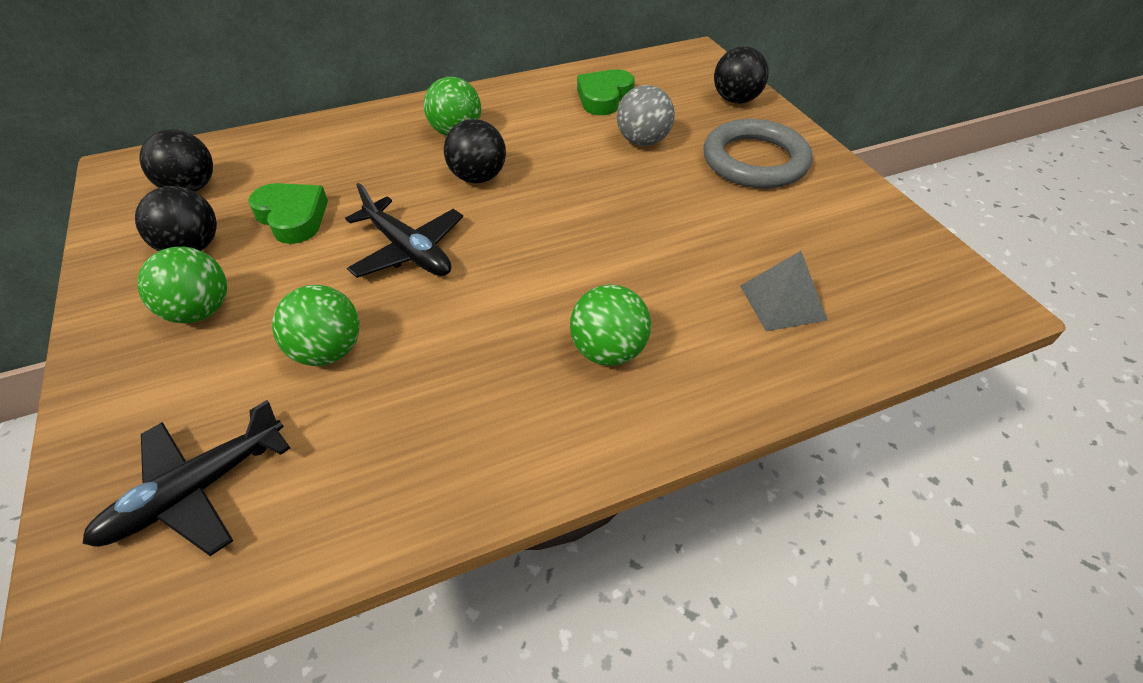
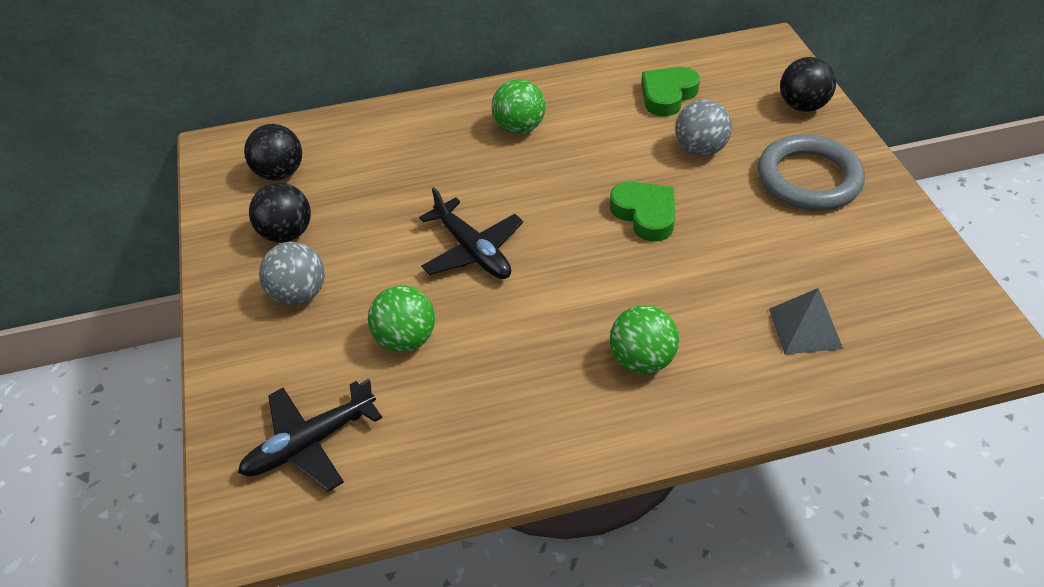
camera: 10 degrees right, 0 degrees up
(200, 311) = (298, 294): green ball -> grey ball
(292, 217) = (370, 209): green heart -> green heart (645, 214)
(478, 177) = (538, 179): black ball -> none

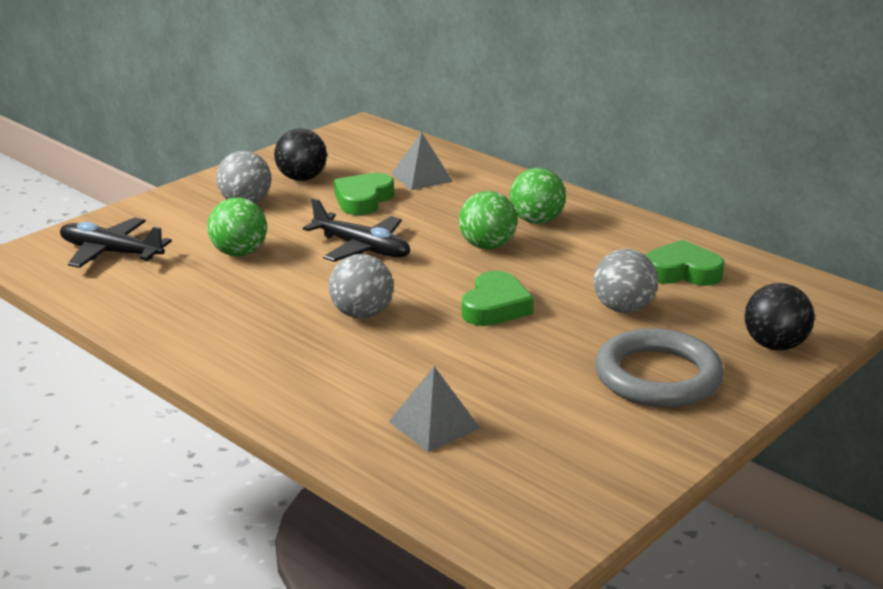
camera: 55 degrees right, 20 degrees down
(279, 173) = (362, 155): black ball -> none
(369, 156) = (422, 177): none -> grey pyramid
(376, 211) = (363, 200): none -> green heart
(472, 250) = (361, 248): black plane -> black plane turned 75 degrees counterclockwise
(596, 299) = (362, 314): none -> grey ball
(641, 360) = (311, 353): green ball -> green ball (487, 246)

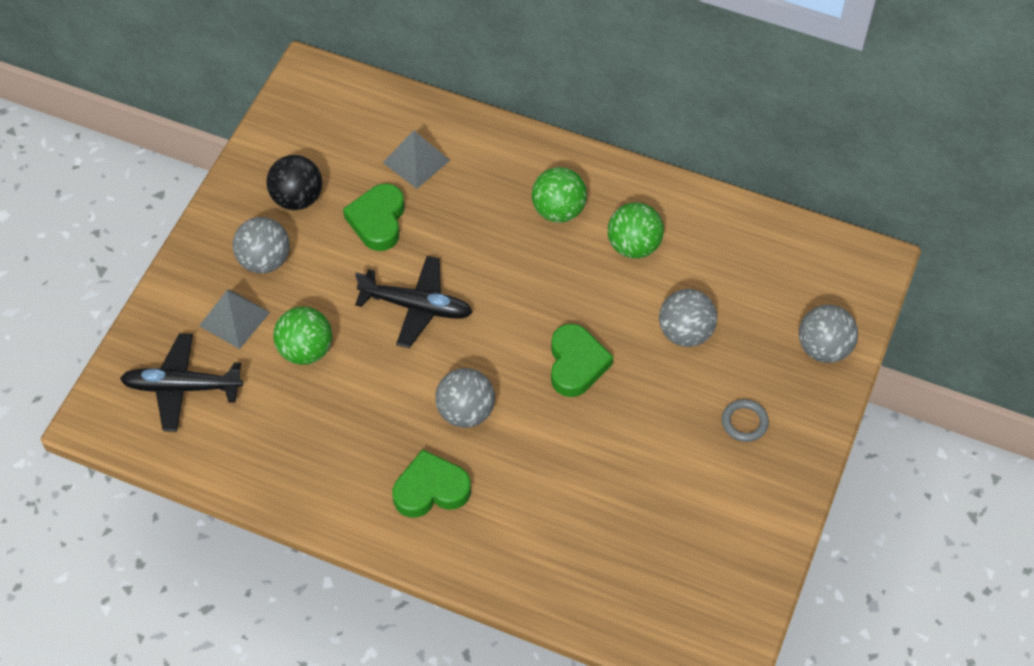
camera: 20 degrees left, 30 degrees up
(434, 424) = (593, 544): grey pyramid -> grey pyramid (234, 319)
(487, 246) = (530, 268): green ball -> green ball (634, 246)
(658, 376) = (744, 422): grey ring -> grey ring, size x0.44
(682, 272) = (717, 258): green heart -> green heart (431, 489)
(774, 345) = (823, 348): black ball -> grey ball

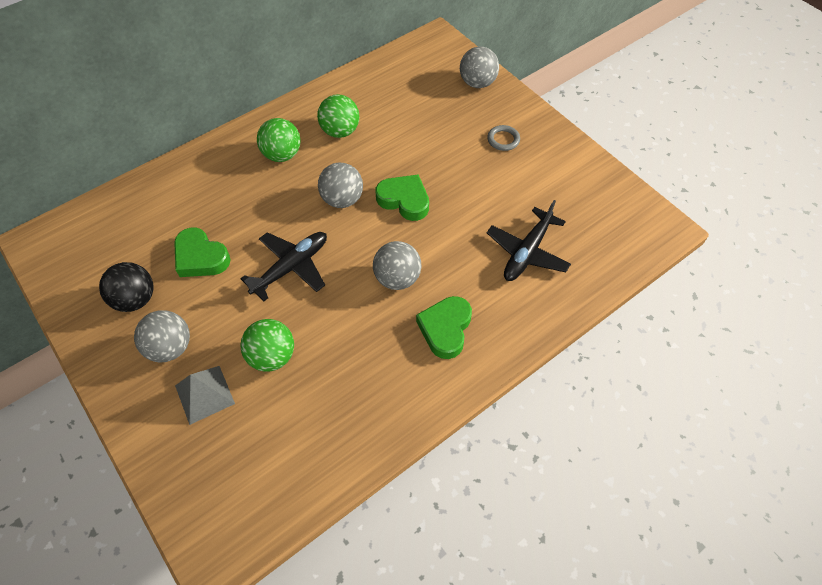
camera: 60 degrees left, 0 degrees up
(182, 387) = (237, 465): black plane -> black plane (527, 252)
(416, 161) = (173, 212): grey pyramid -> none
(685, 332) = (421, 137): grey ball -> grey ball (342, 199)

